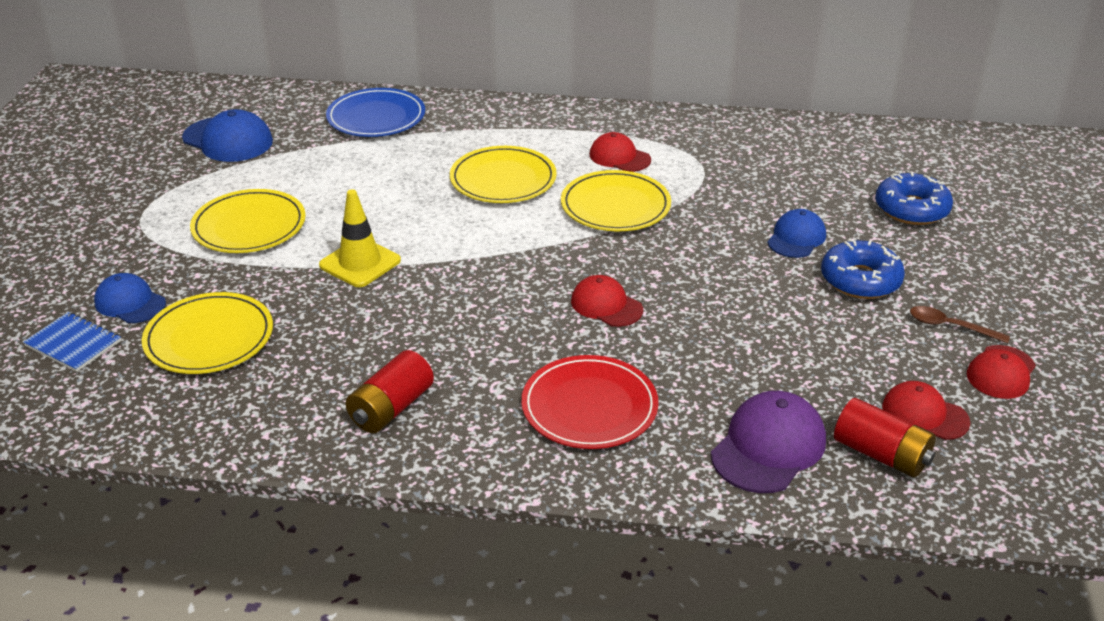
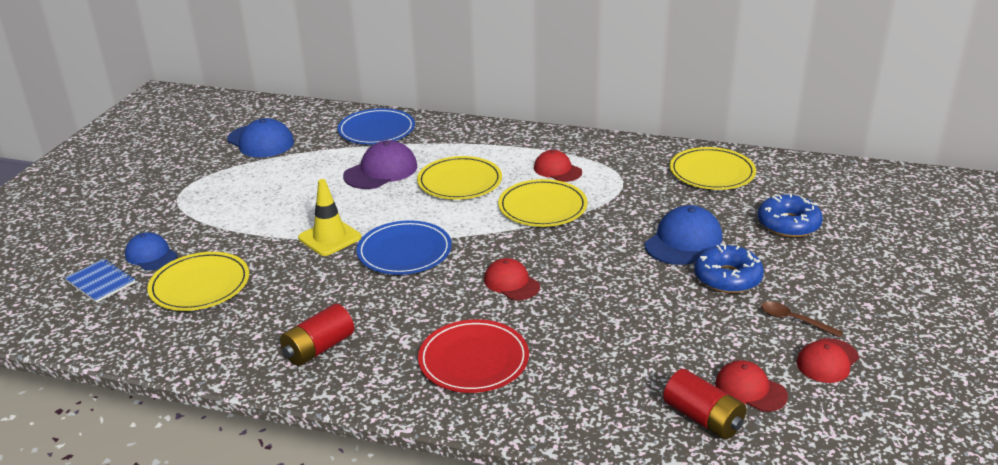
camera: 10 degrees right, 5 degrees down
(249, 226) = (256, 205): yellow plate -> yellow plate (712, 172)
(461, 275) = (404, 252): none -> blue plate
(768, 447) = (610, 404): purple cap -> purple cap (381, 171)
(796, 238) = (683, 241): blue cap -> blue cap, size x1.52

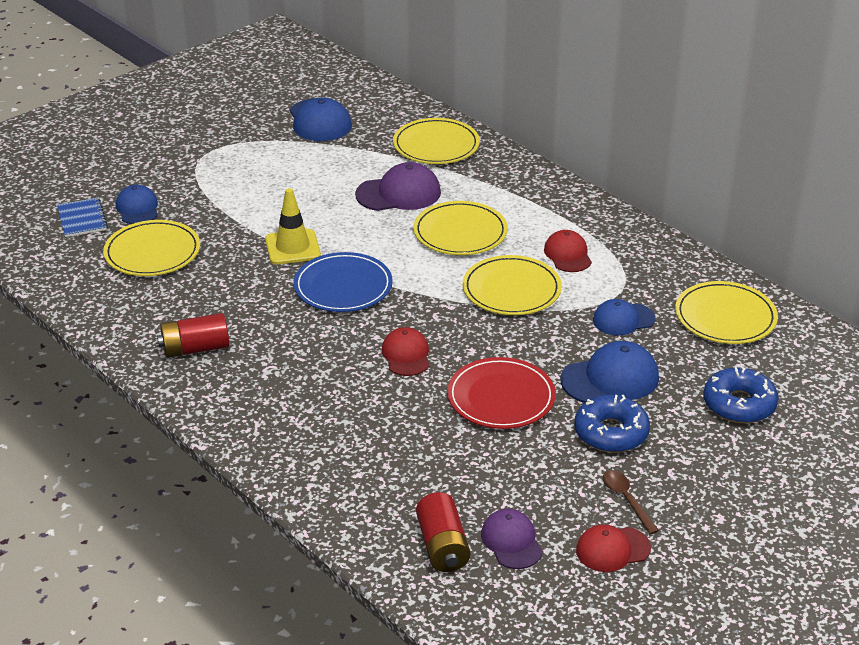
camera: 30 degrees right, 5 degrees up
(376, 130) = (436, 145): blue plate -> yellow plate
(473, 360) = (306, 412): red plate -> red plate (501, 397)
(646, 198) = (623, 319): none -> blue cap
(750, 389) = (511, 541): red cap -> purple cap

